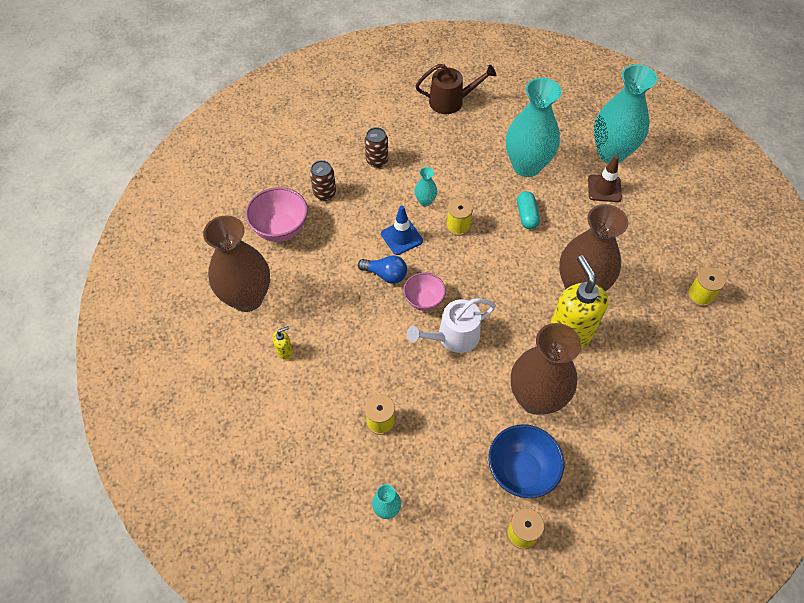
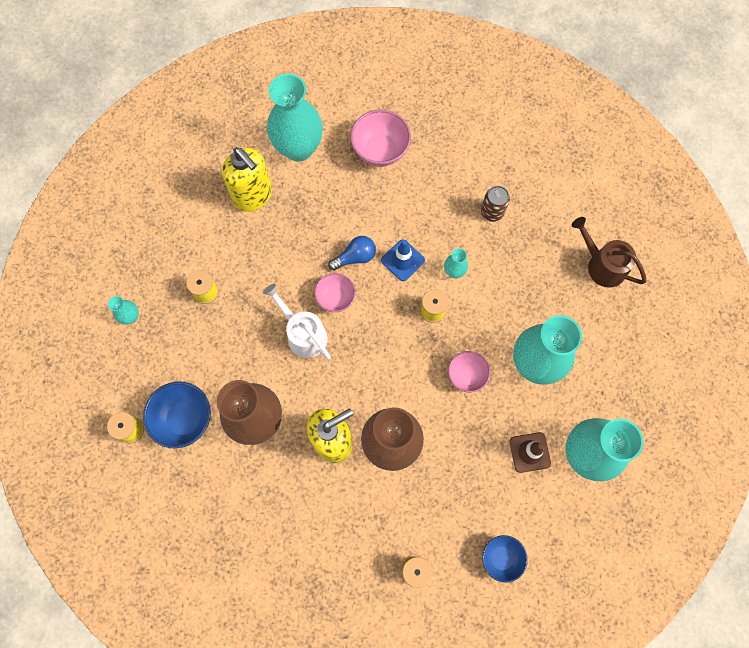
camera: 75 degrees right, 15 degrees up
(247, 298) = (298, 148): brown vase -> turquoise vase
(285, 351) = (253, 196): yellow soap dispenser -> yellow soap dispenser, size x2.44
(324, 193) = (434, 176): brown can -> none
(386, 274) = (355, 257): blue light bulb -> blue light bulb turned 120 degrees counterclockwise
(451, 101) = (602, 265): brown watering can -> brown watering can turned 150 degrees clockwise
(526, 215) = (466, 375): turquoise capsule -> pink bowl
(693, 230) = (501, 558): none -> blue bowl

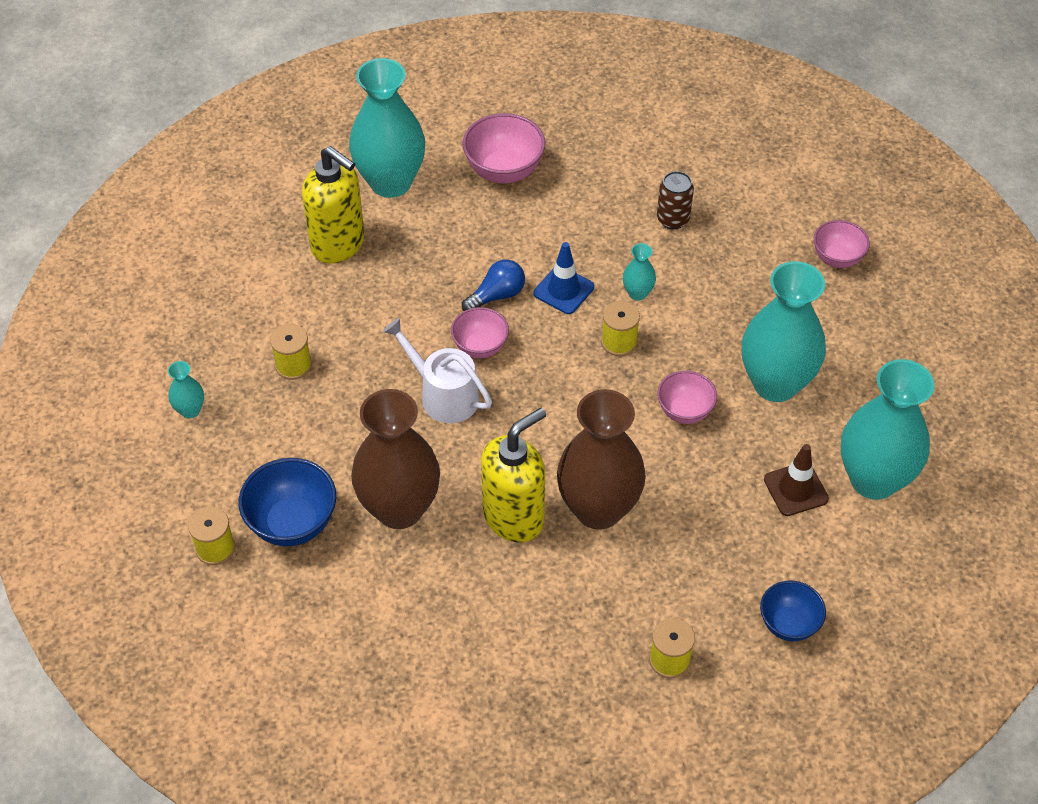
camera: 10 degrees left, 20 degrees down
(602, 265) = (837, 258): brown watering can -> pink bowl

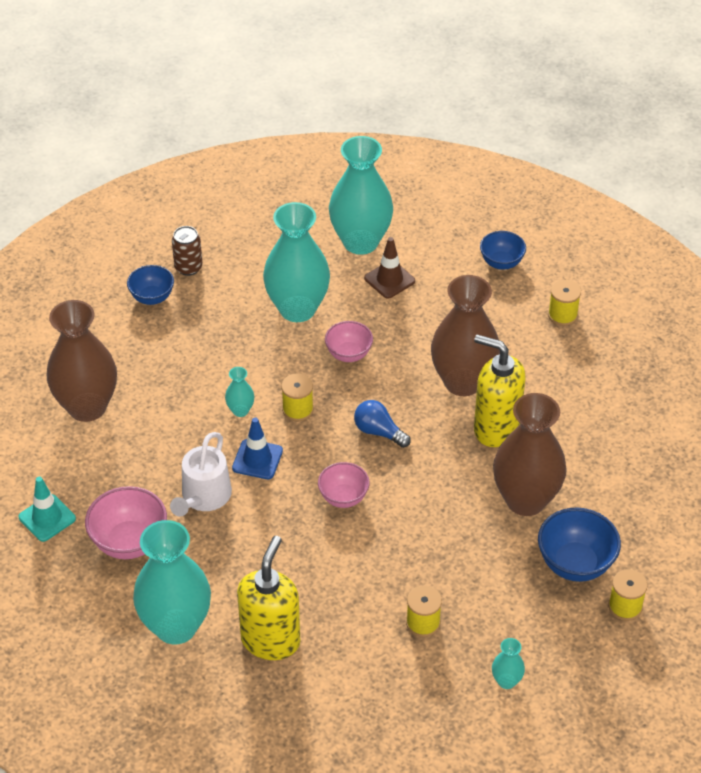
camera: 110 degrees left, 5 degrees down
(443, 395) = (404, 506): white watering can -> white watering can (204, 497)
(497, 295) = (282, 503): blue light bulb -> blue light bulb (378, 432)
(561, 120) = (47, 518): none -> turquoise traffic cone
(673, 219) = (146, 407): brown can -> brown can (188, 267)
(692, 174) = (87, 407): none -> brown vase
(837, 258) = (152, 297): pink bowl -> blue bowl

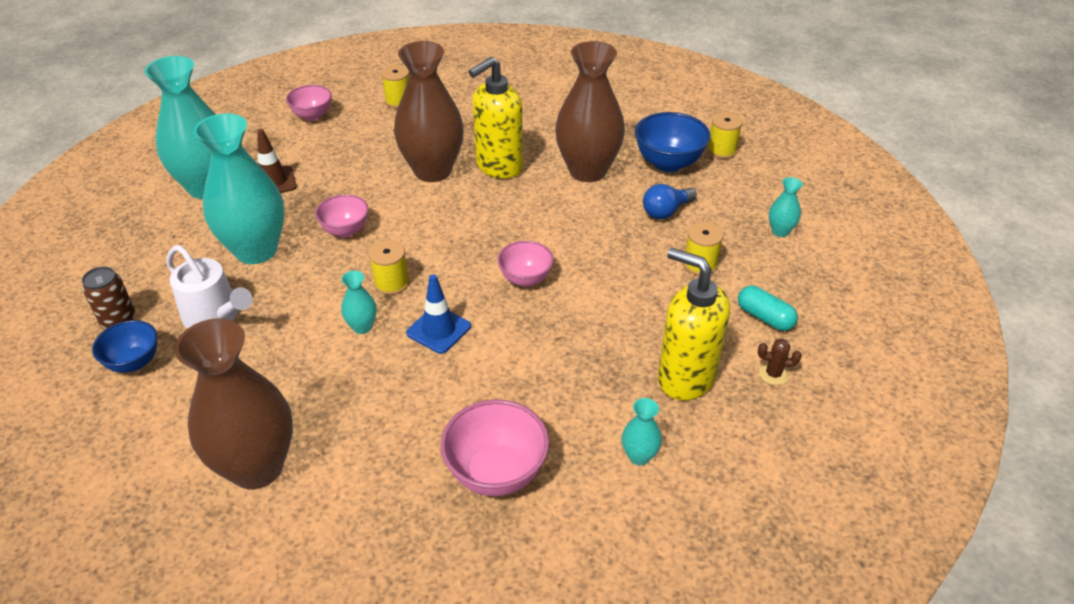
camera: 70 degrees left, 5 degrees down
(47, 518) = (413, 554): turquoise traffic cone -> none
(176, 626) = (639, 456): turquoise vase -> turquoise vase, size x0.42
(204, 497) = (465, 387): white watering can -> white watering can (215, 316)
(300, 703) = (773, 374): none -> brown cactus
(371, 686) = (765, 317): none -> turquoise capsule
(378, 432) = (457, 235): blue light bulb -> blue light bulb (666, 211)
(501, 263) = (312, 115): blue bowl -> pink bowl

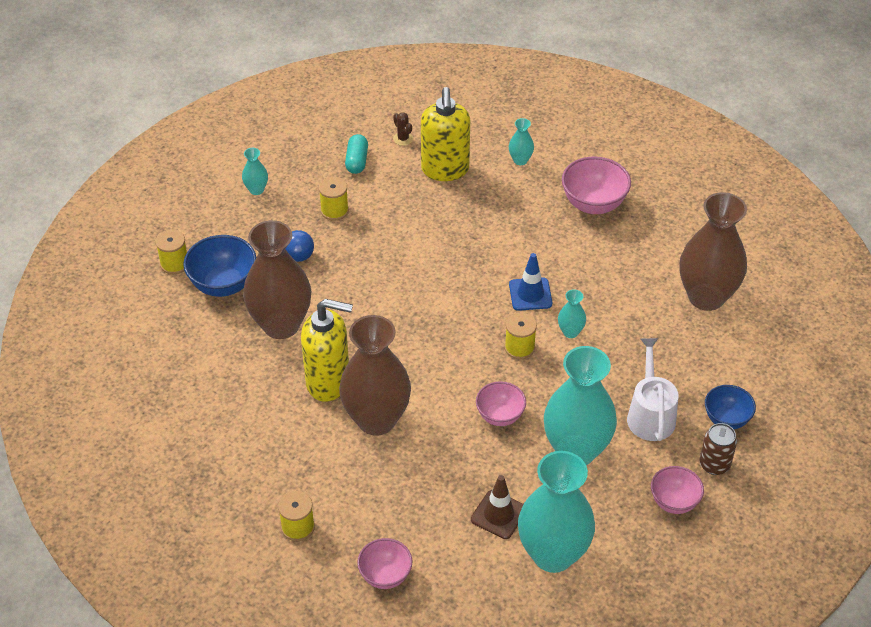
camera: 130 degrees left, 5 degrees up
(525, 279) = (440, 284): pink bowl -> pink bowl (674, 502)

